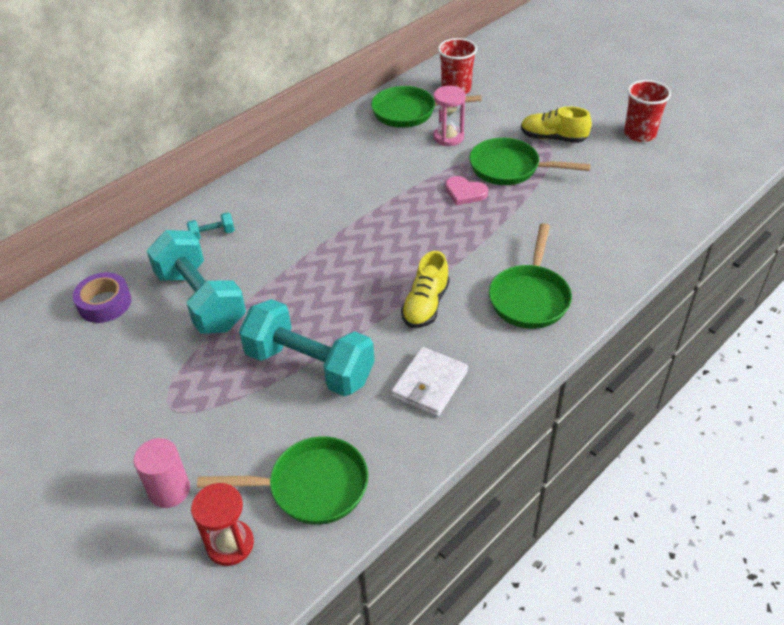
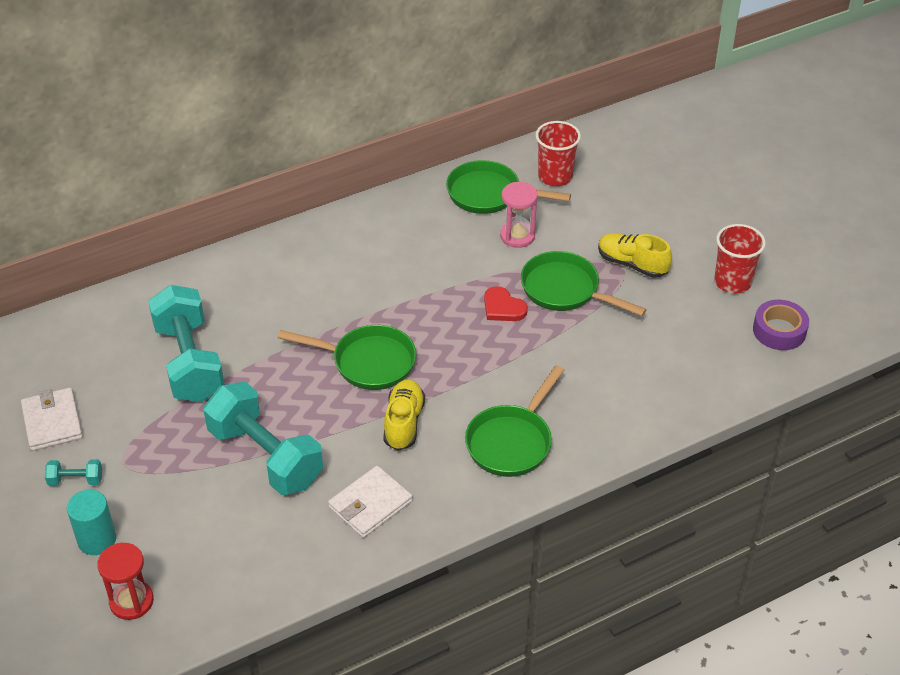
camera: 15 degrees right, 0 degrees up
(82, 387) = (52, 422): none -> white wallet
(104, 303) = (98, 342): purple tape -> purple tape (779, 331)
(169, 490) = (97, 540): pink cylinder -> turquoise cylinder
(212, 234) = (226, 292): turquoise dumbbell -> turquoise dumbbell (76, 480)
(311, 487) = (220, 571): green pan -> green pan (367, 362)
(425, 305) = (404, 423): yellow shoe -> yellow shoe turned 150 degrees clockwise
(465, 192) = (503, 307): pink heart -> red heart

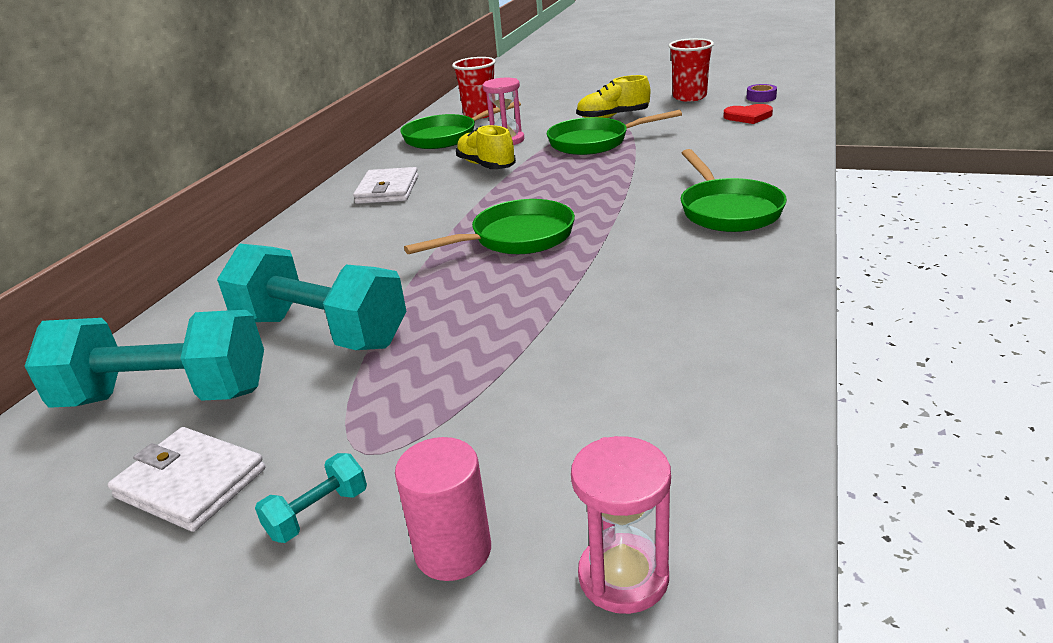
camera: 40 degrees left, 15 degrees down
(97, 540) = (453, 551): turquoise cylinder -> pink cylinder
(131, 601) = (623, 576): red hourglass -> pink hourglass
(266, 456) = (536, 340): turquoise dumbbell -> turquoise dumbbell (166, 396)
(370, 504) = (706, 304): white wallet -> white wallet (387, 190)
(404, 423) = (622, 248): yellow shoe -> yellow shoe (486, 165)
(503, 307) = (567, 167): red heart -> red heart (748, 116)
(779, 331) = (761, 97): purple tape -> purple tape, size x0.61

